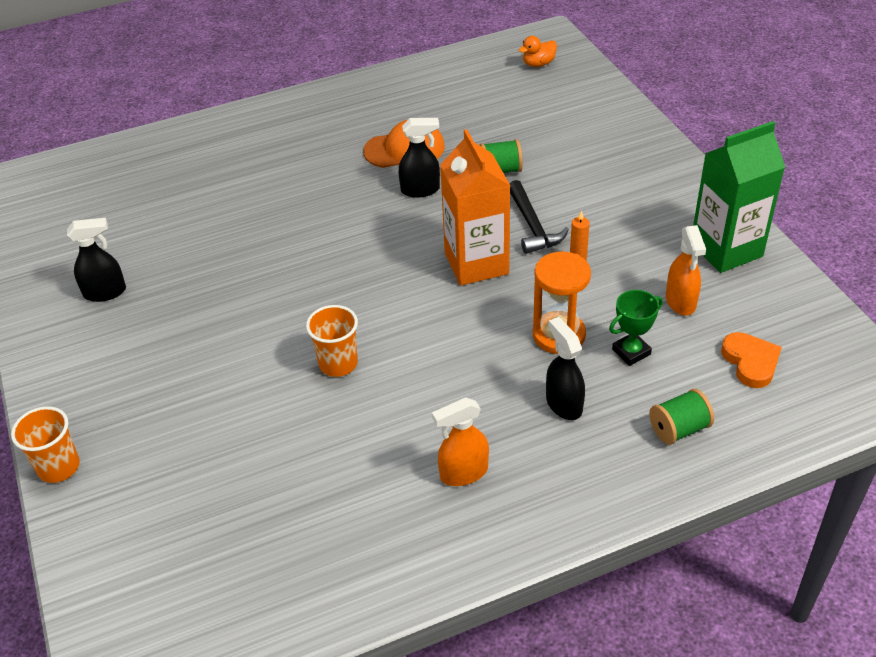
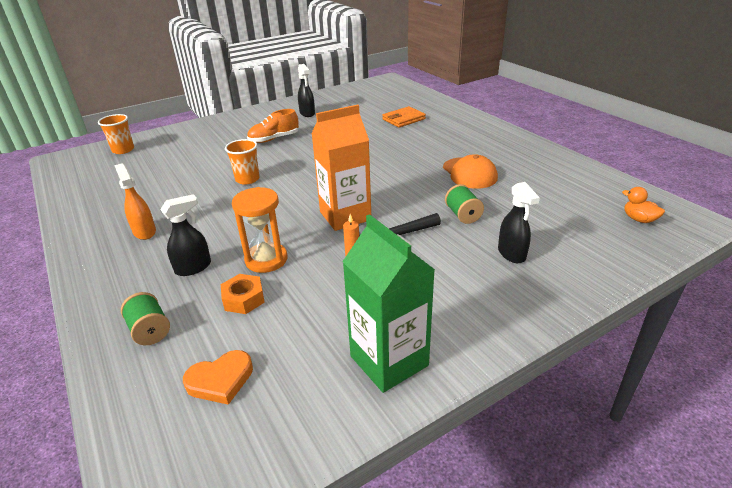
camera: 80 degrees right, 10 degrees down
(59, 467) = (190, 125): orange cup -> orange cup (123, 150)
(198, 336) = (274, 139): none -> orange shoe
(203, 183) = (403, 119): none -> orange wallet
(420, 190) = (423, 185): black spray bottle -> black spray bottle (511, 254)
(631, 352) = (244, 299): green trophy -> orange nut
(680, 302) = (306, 327): orange spray bottle -> none

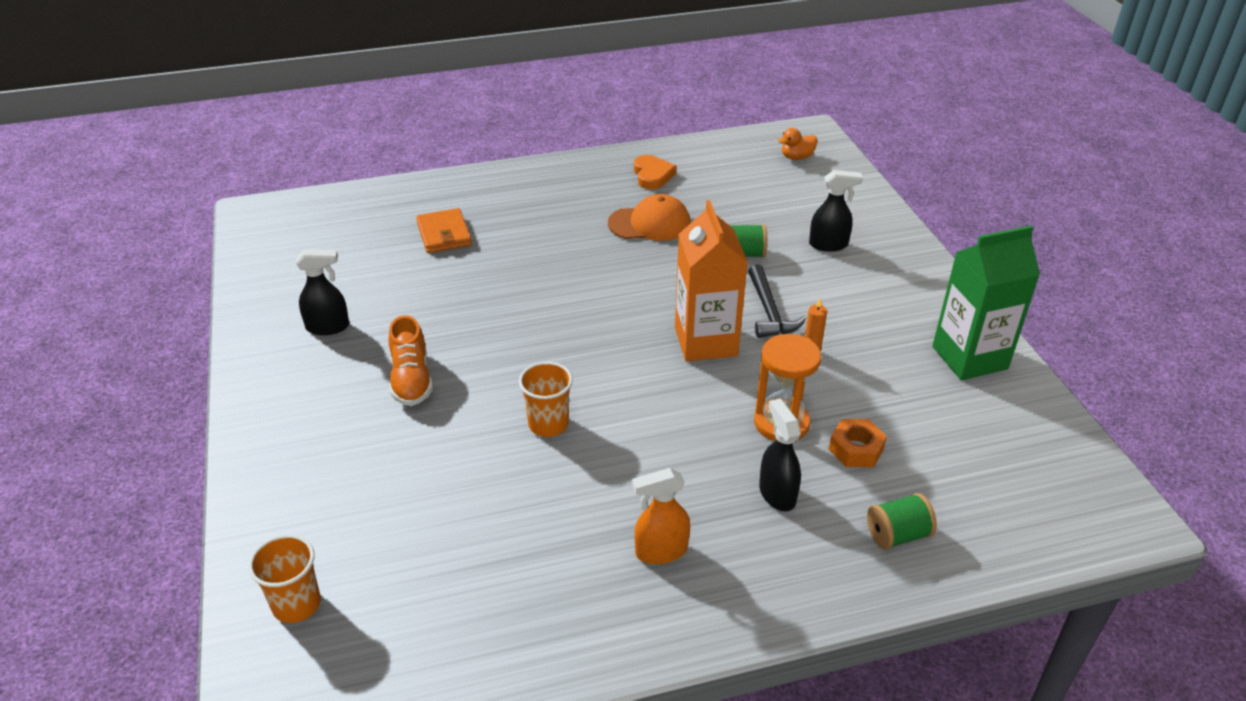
camera: 75 degrees left, 5 degrees up
(220, 380) = (983, 475): orange heart -> orange heart (652, 175)

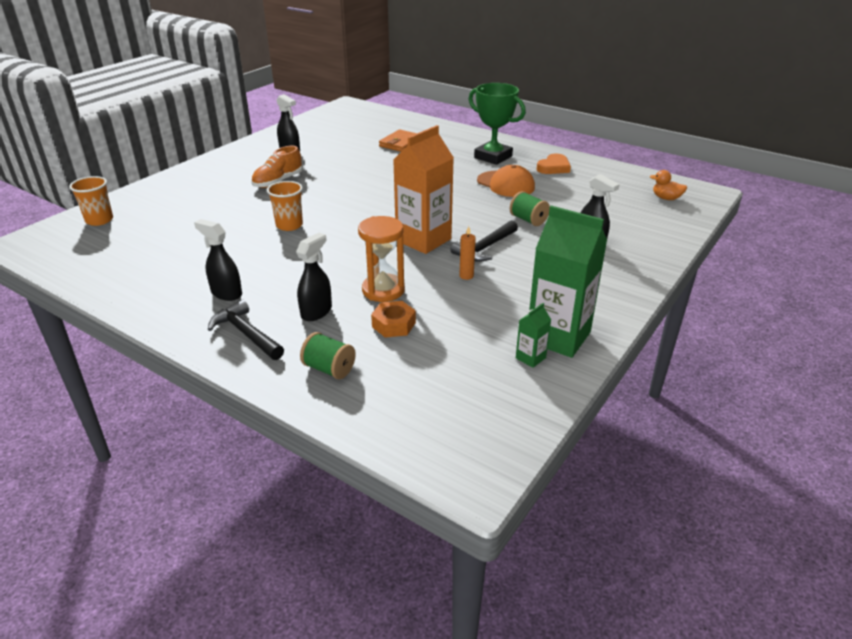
camera: 50 degrees right, 5 degrees down
(574, 195) = (493, 157): none -> green trophy
(661, 551) = (226, 293): orange spray bottle -> black spray bottle
(770, 571) = (246, 334): none -> black hammer
(988, 392) = (530, 358): none -> green carton

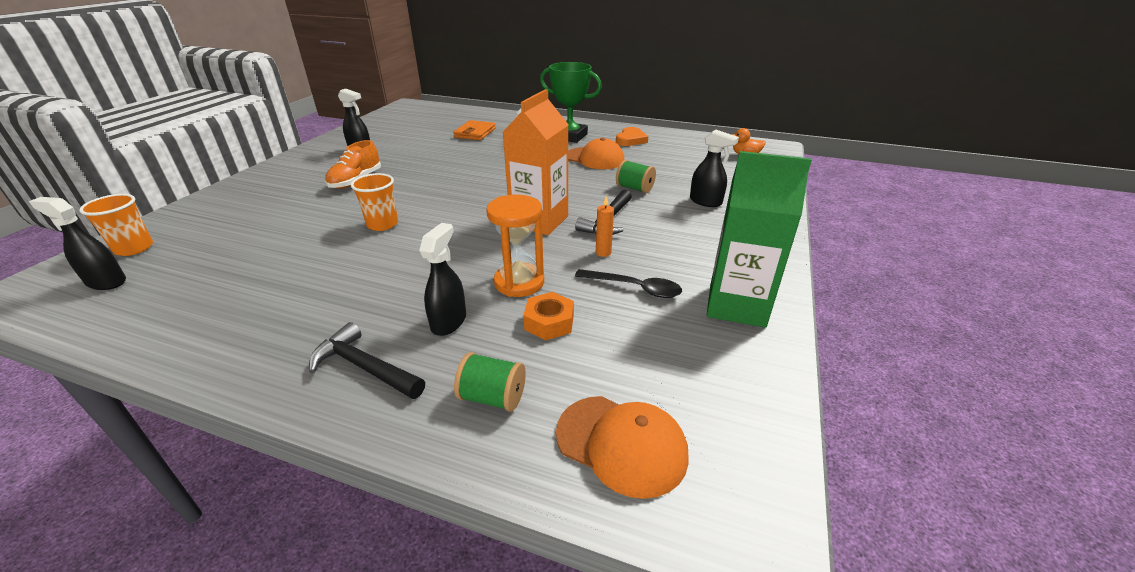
camera: 15 degrees left, 0 degrees up
(226, 293) = (324, 316): black spray bottle -> black spray bottle (106, 282)
(407, 414) = (621, 444): none -> orange cap
(477, 309) = (634, 288): none -> black spoon
(530, 358) = (723, 336): green carton -> none

